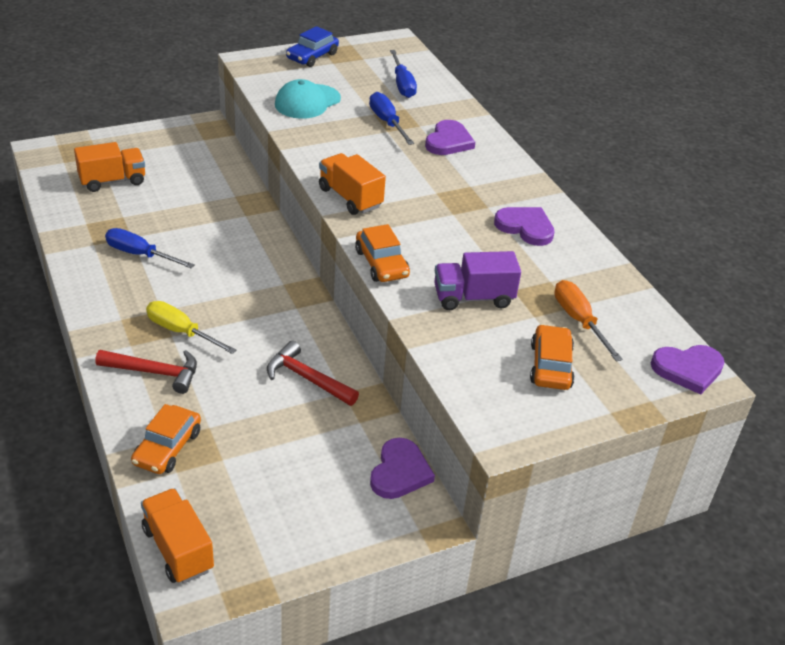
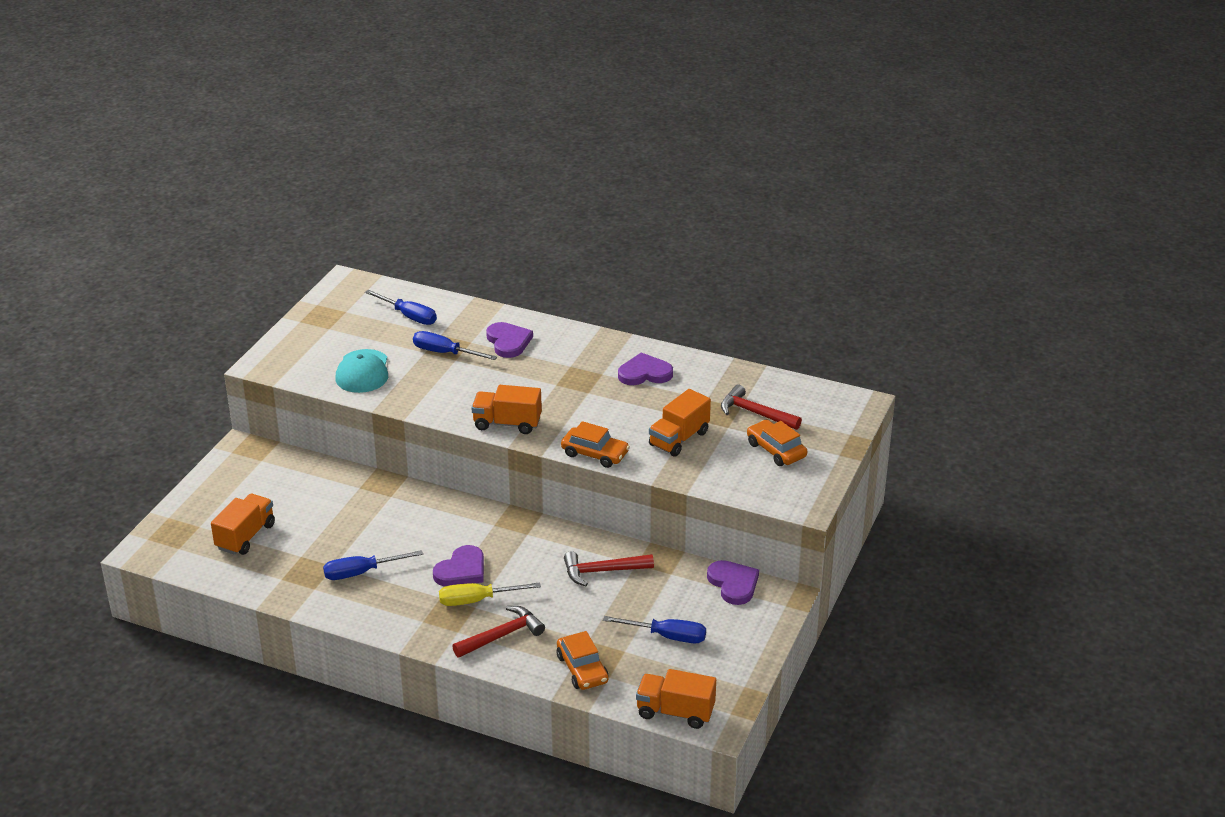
camera: 40 degrees left, 5 degrees down
(274, 474) = (667, 636): none -> blue screwdriver
(312, 56) = (304, 332): blue car -> none
(473, 298) = (679, 439): purple truck -> orange truck
(579, 321) = (755, 413): orange screwdriver -> red hammer
(688, 369) = (846, 403): purple heart -> purple heart (461, 570)

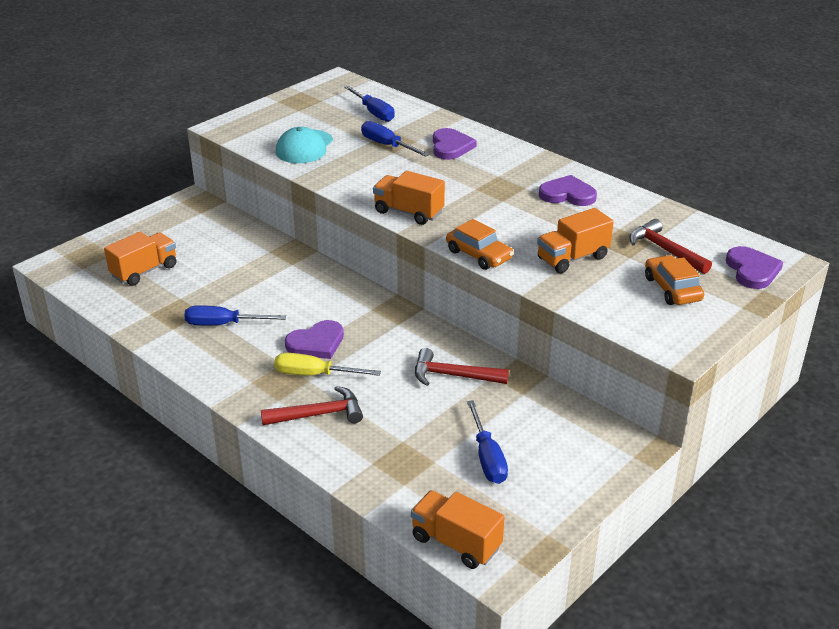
camera: 20 degrees right, 0 degrees up
(582, 669) = (380, 469): orange car -> none
(667, 636) = (487, 457): blue screwdriver -> blue screwdriver turned 45 degrees clockwise
(733, 584) = (585, 420): purple heart -> purple heart (752, 270)

